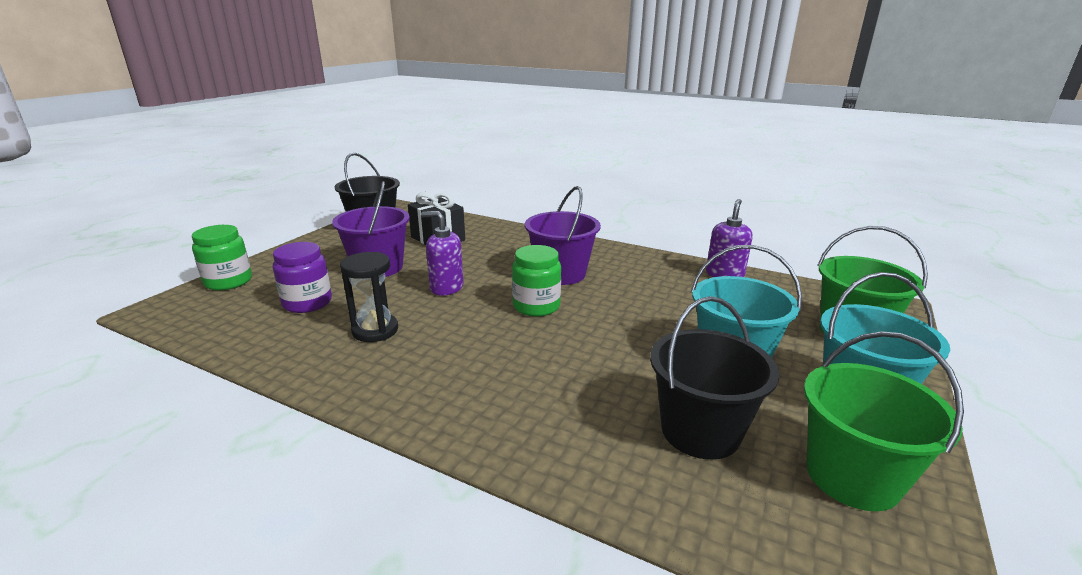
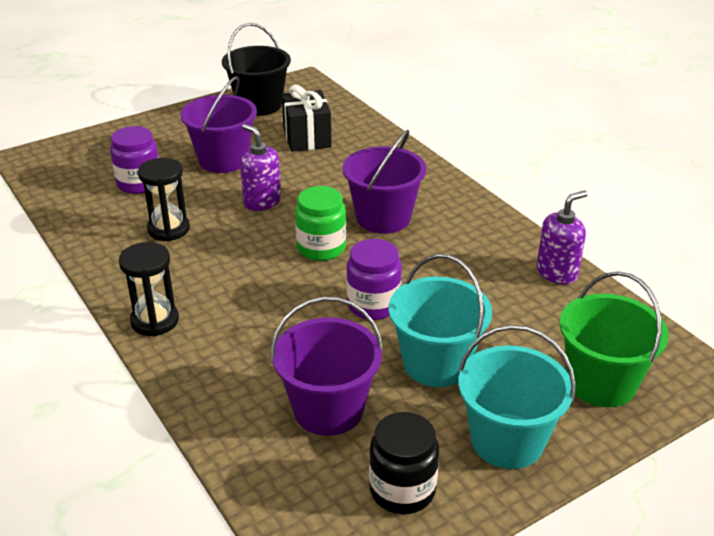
camera: 30 degrees right, 10 degrees up
(228, 282) = (96, 141): green jar -> none
(440, 414) = (155, 321): none -> black hourglass
(629, 333) = (373, 305): none -> purple jar
(700, 431) = (328, 409): black bucket -> purple bucket
(852, 476) = (402, 490): green bucket -> black jar

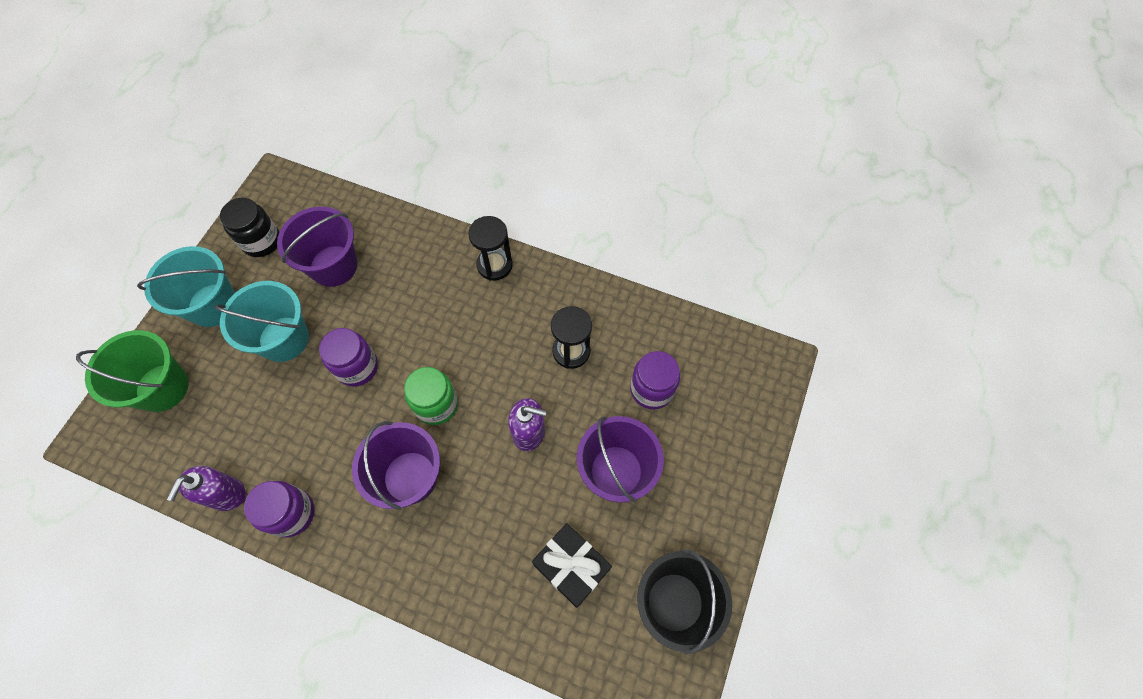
camera: 145 degrees right, 30 degrees up
(500, 239) = (292, 513): none -> purple jar

